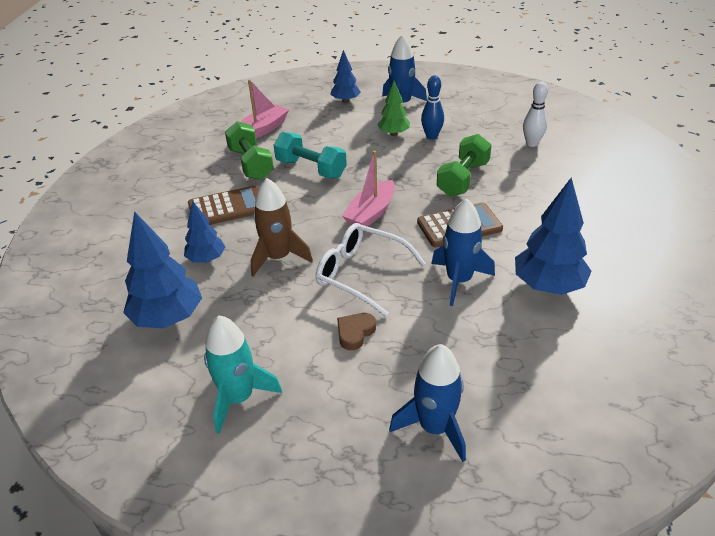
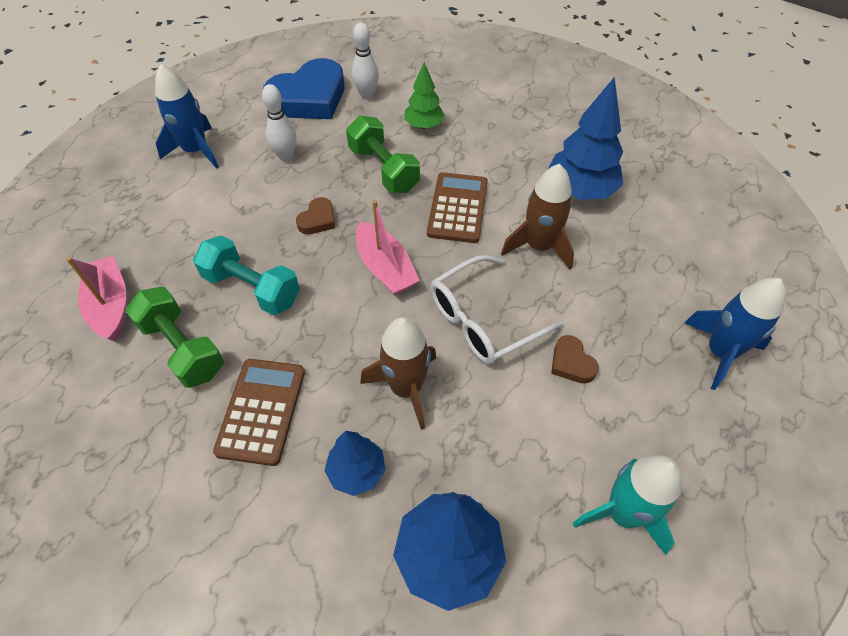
camera: 65 degrees left, 15 degrees up
(251, 164) = (182, 348): green dumbbell -> green dumbbell turned 45 degrees clockwise
(311, 169) = (252, 288): turquoise dumbbell -> turquoise dumbbell turned 60 degrees clockwise
(345, 101) = (133, 195): blue tree -> none
(388, 170) = (318, 220): none -> brown heart
(394, 134) = (250, 184): green tree -> green tree (424, 125)
(431, 136) = (286, 157): blue bowling pin -> white bowling pin
(459, 280) = (539, 246): blue rocket -> brown rocket
(498, 122) = (309, 98): none -> blue heart

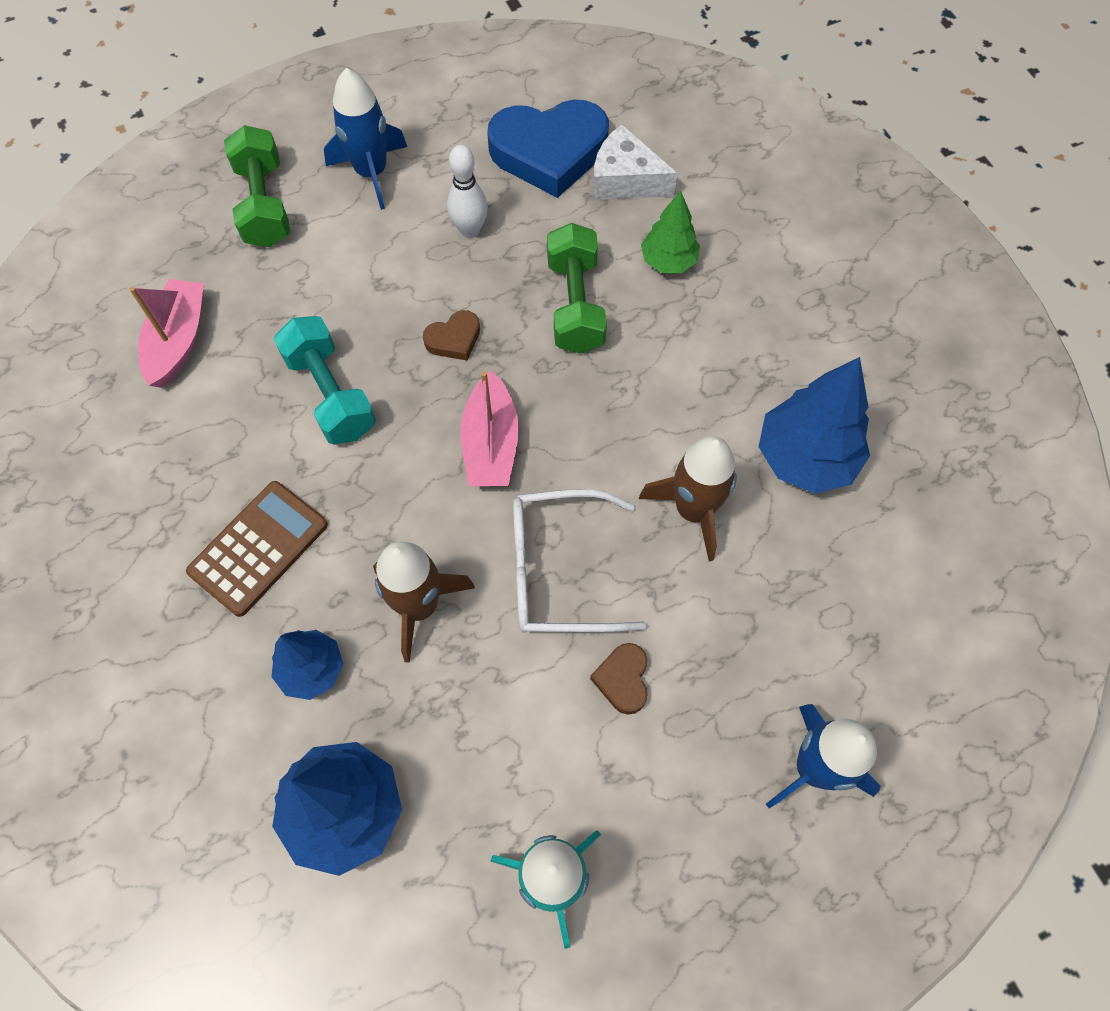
camera: 30 degrees right, 10 degrees up
(182, 348) = (221, 431): green dumbbell -> green dumbbell (264, 204)
(367, 95) = (625, 180): white bowling pin -> white cheese
(457, 208) = (629, 405): brown calculator -> none

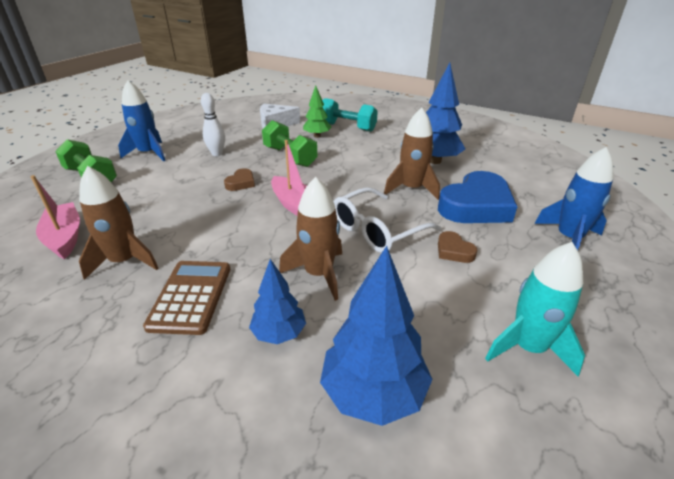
camera: 35 degrees left, 30 degrees down
(221, 434) = (124, 261): none -> brown rocket
(331, 394) = (187, 221): turquoise dumbbell -> turquoise dumbbell (347, 127)
(549, 152) = (234, 127): blue heart -> blue heart (476, 206)

